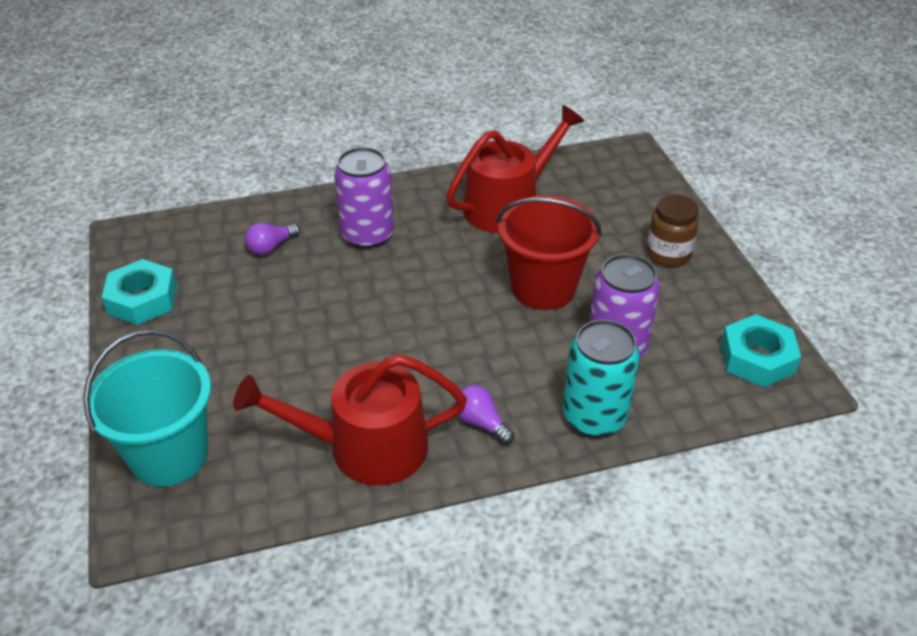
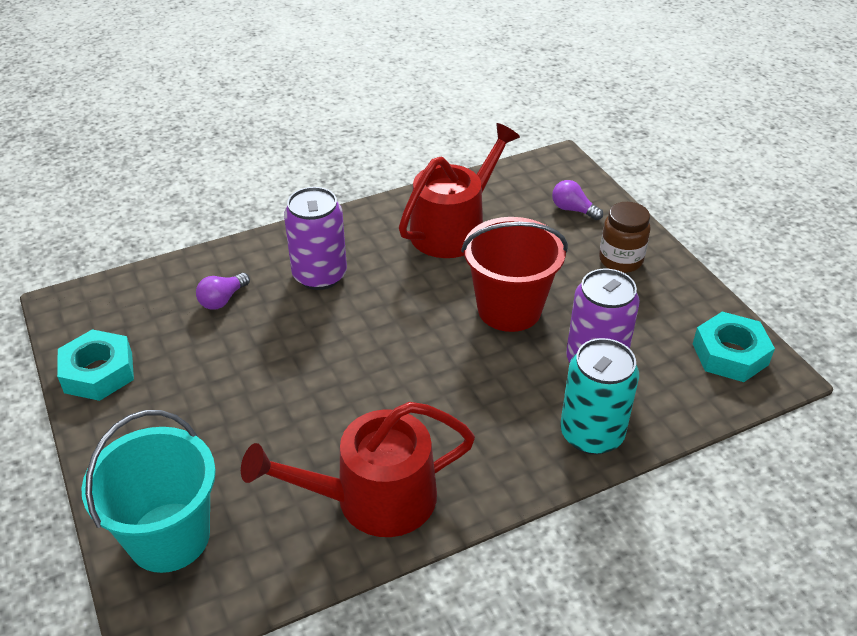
camera: 10 degrees left, 0 degrees up
(481, 422) = (483, 456): purple light bulb -> purple light bulb (573, 210)

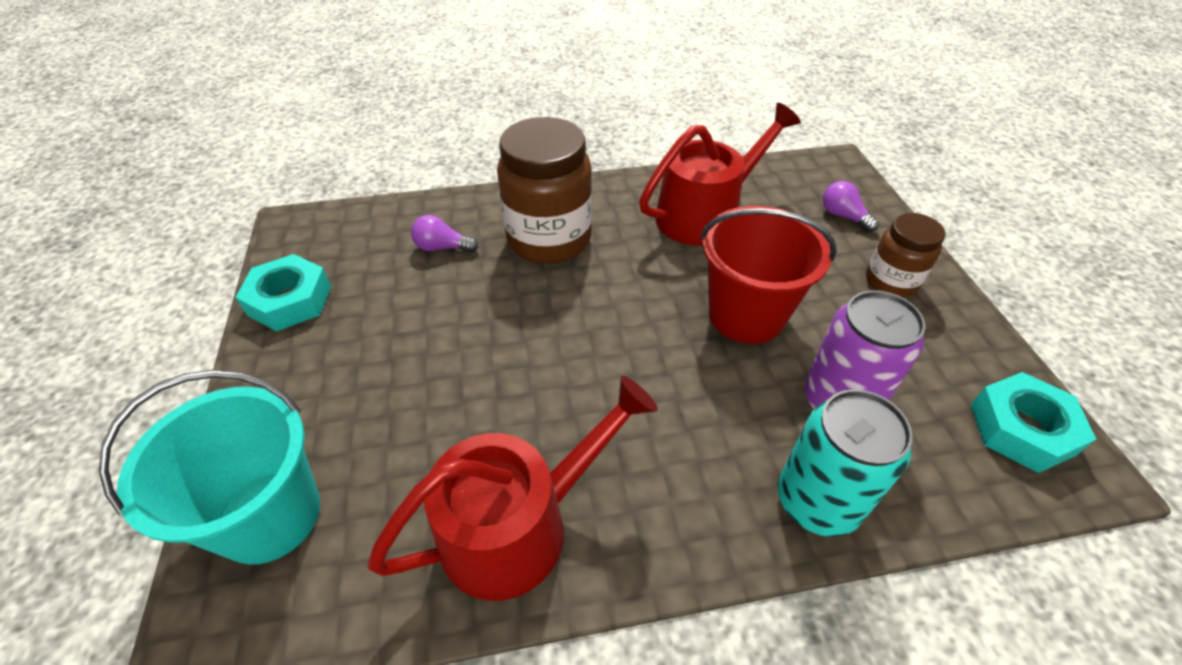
camera: 15 degrees right, 5 degrees up
(222, 300) = (442, 247): purple light bulb -> purple light bulb turned 45 degrees clockwise
(320, 275) = (549, 239): purple can -> brown jar
(373, 498) = (518, 525): red watering can -> red watering can turned 150 degrees clockwise

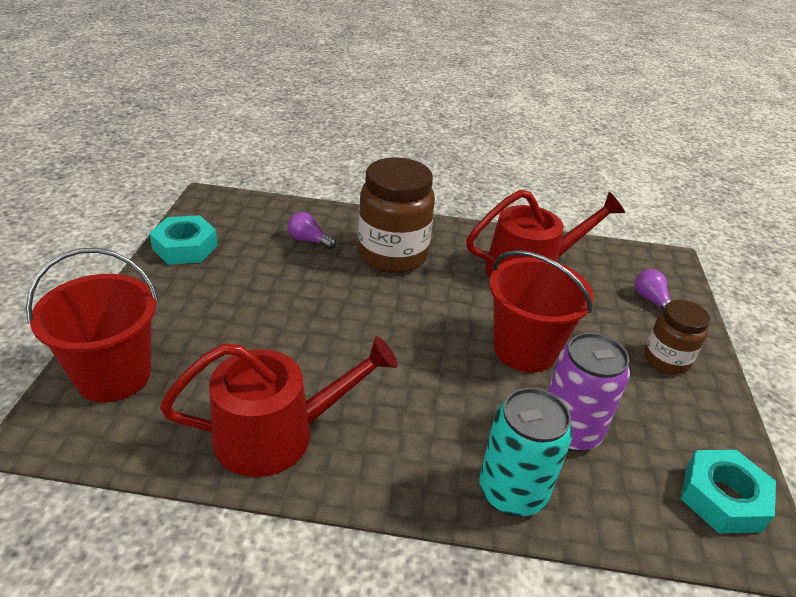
camera: 15 degrees right, 10 degrees down
(270, 516) = (113, 375): turquoise bucket -> red bucket

